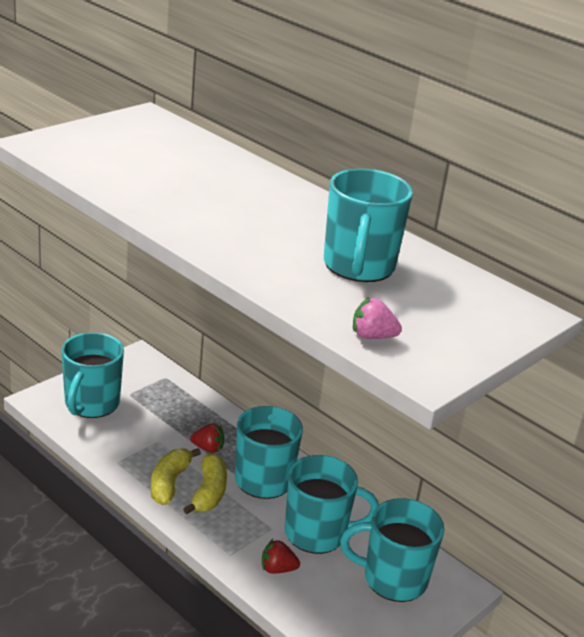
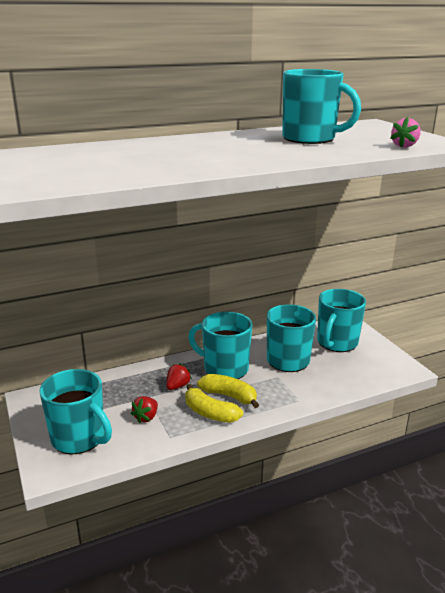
camera: 65 degrees left, 5 degrees down
(277, 569) = (318, 383): red strawberry -> red strawberry (146, 417)

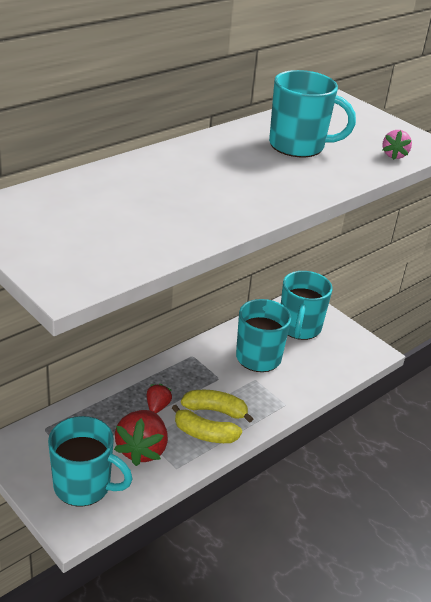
camera: 20 degrees left, 10 degrees up
(146, 417) = (142, 450): red strawberry -> red strawberry, size x1.91
(224, 368) = (197, 377): turquoise mug -> none

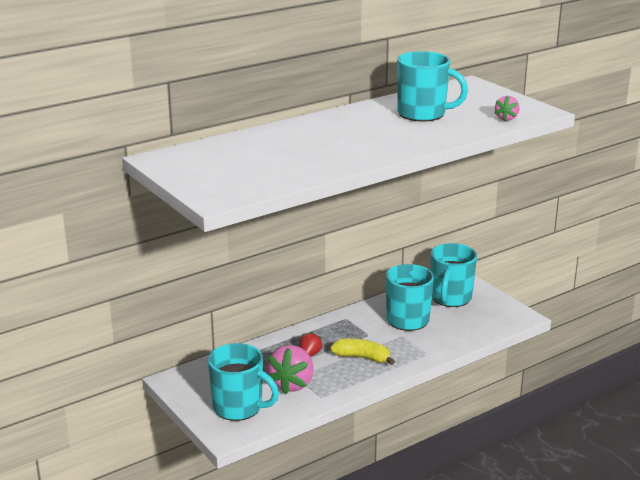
camera: 10 degrees right, 10 degrees down
(142, 450) = (292, 384): red strawberry -> pink strawberry
(204, 434) = (350, 374): yellow banana -> none

